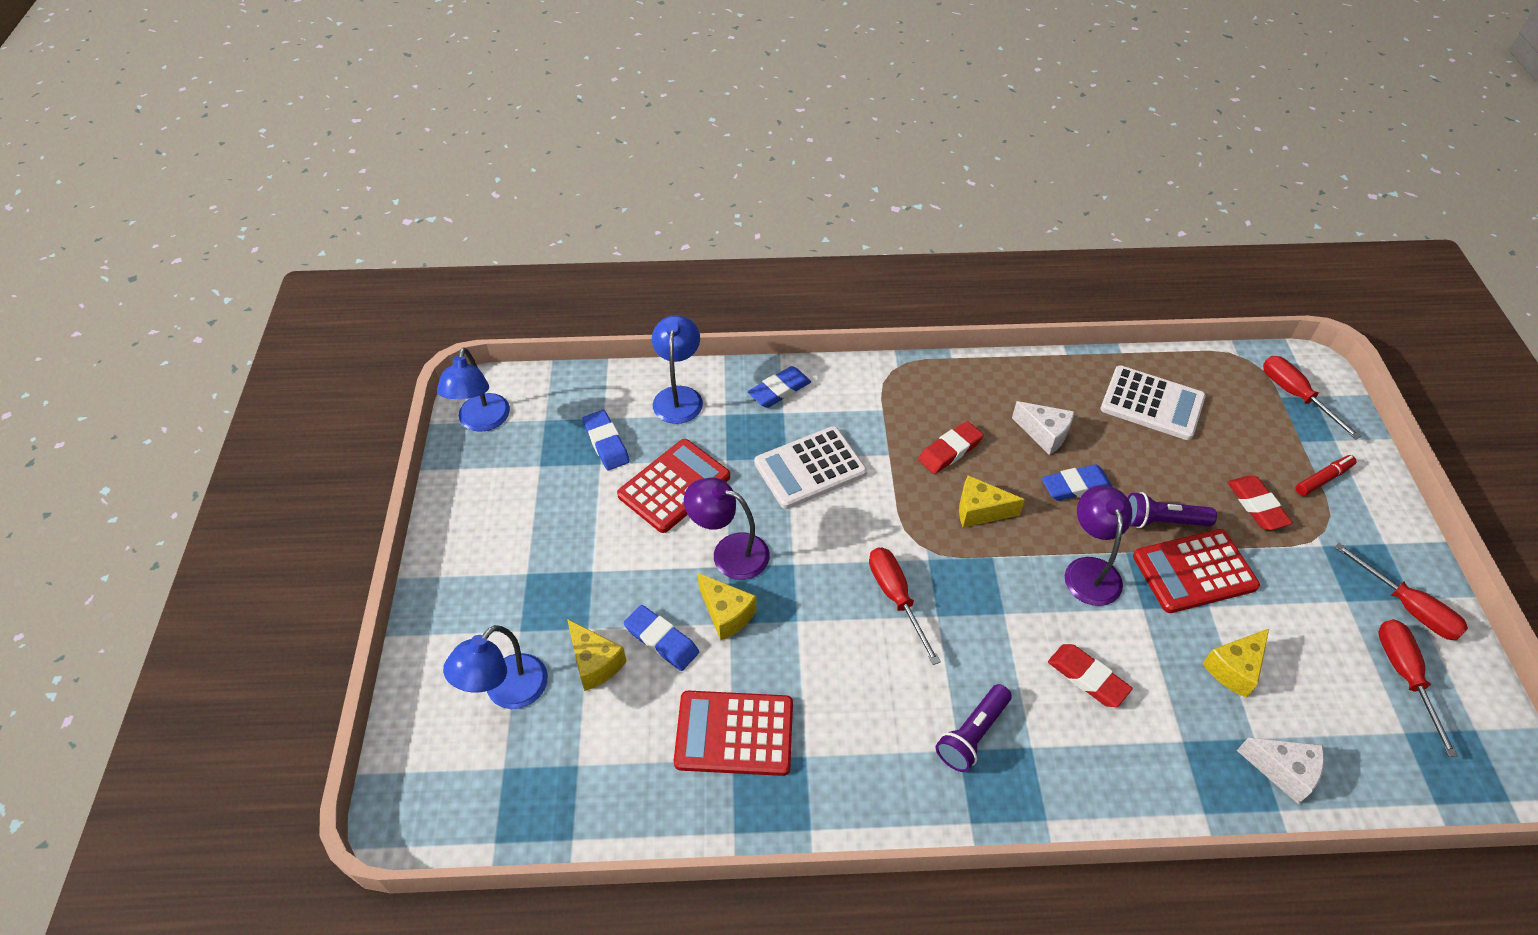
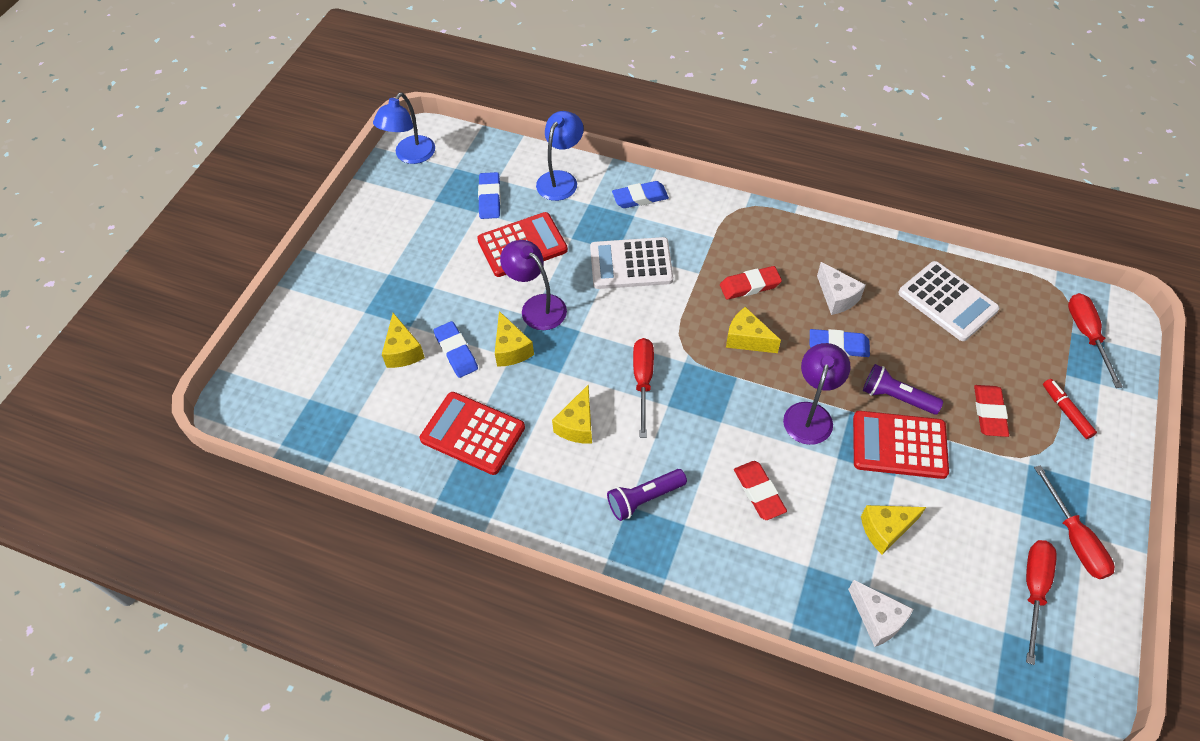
camera: 25 degrees right, 5 degrees up
(507, 692) = (336, 350): blue lamp -> none
(851, 676) = (577, 425): none -> yellow cheese
(1323, 479) = (1066, 411): red marker -> red marker turned 105 degrees counterclockwise

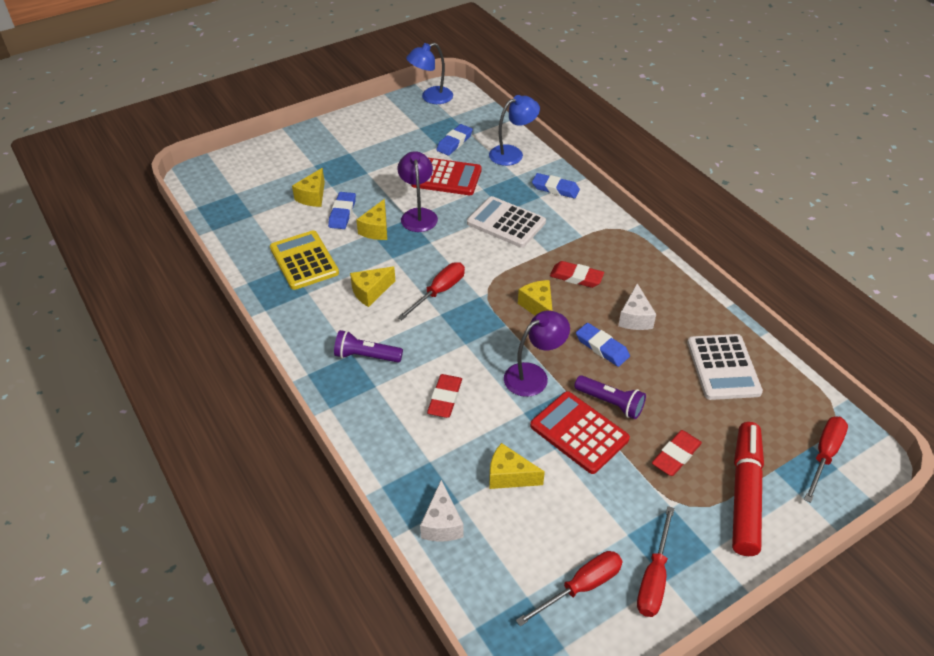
camera: 35 degrees right, 10 degrees down
(473, 433) = (304, 261): red calculator -> yellow calculator
(896, 397) = (610, 403): purple flashlight -> purple flashlight turned 150 degrees clockwise
(1066, 411) = (744, 493): red marker -> red marker, size x2.12

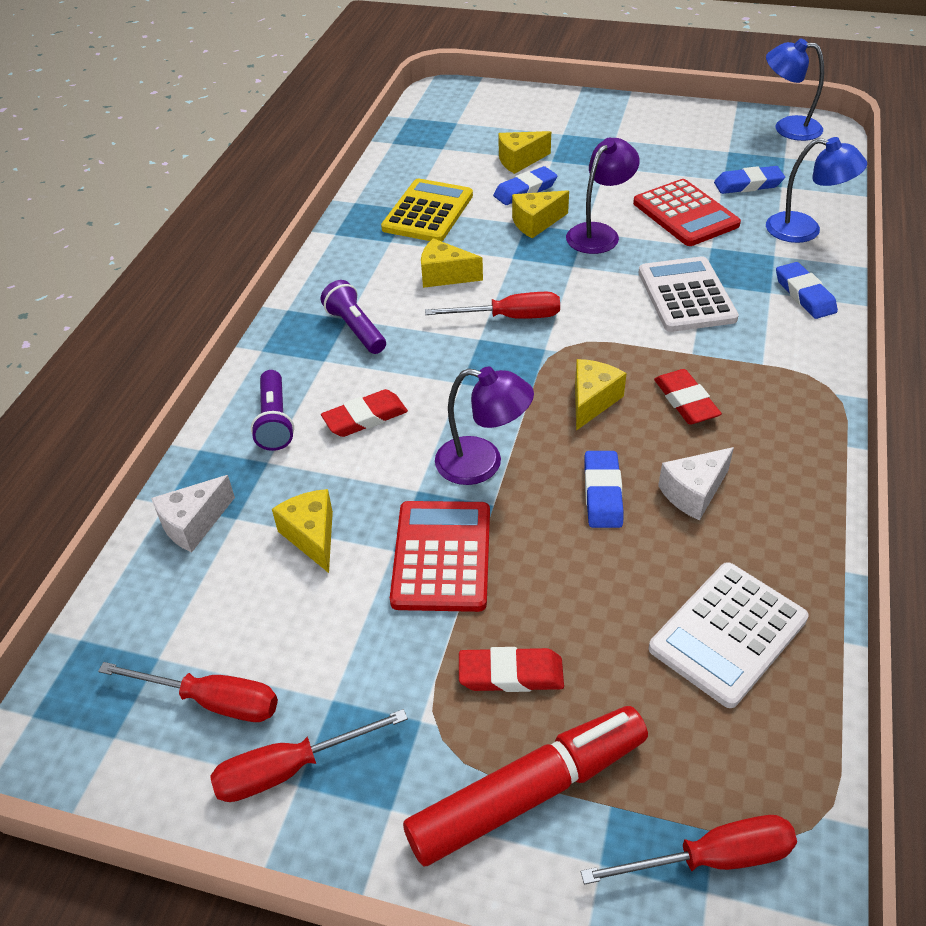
camera: 50 degrees right, 0 degrees up
(610, 403) = (522, 556): purple flashlight -> purple flashlight (275, 421)

